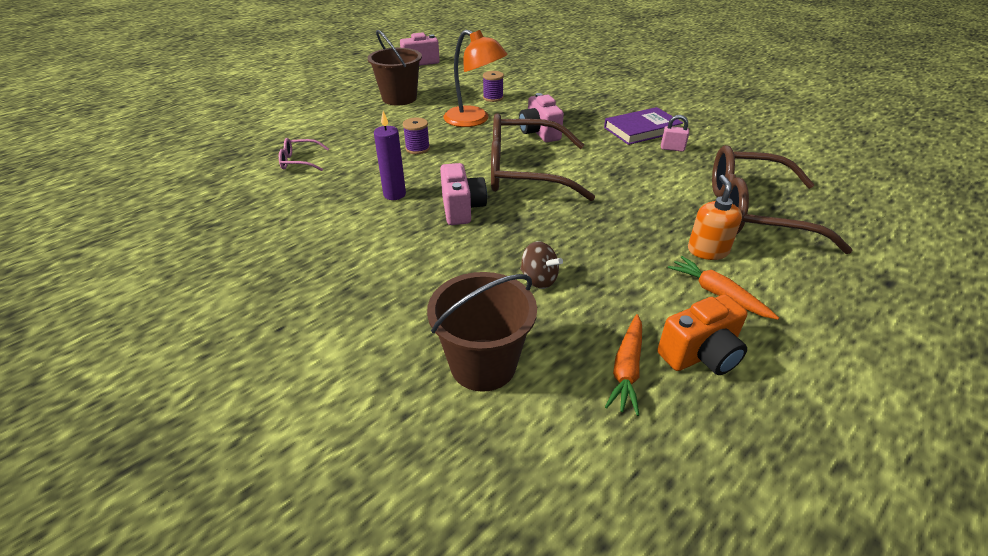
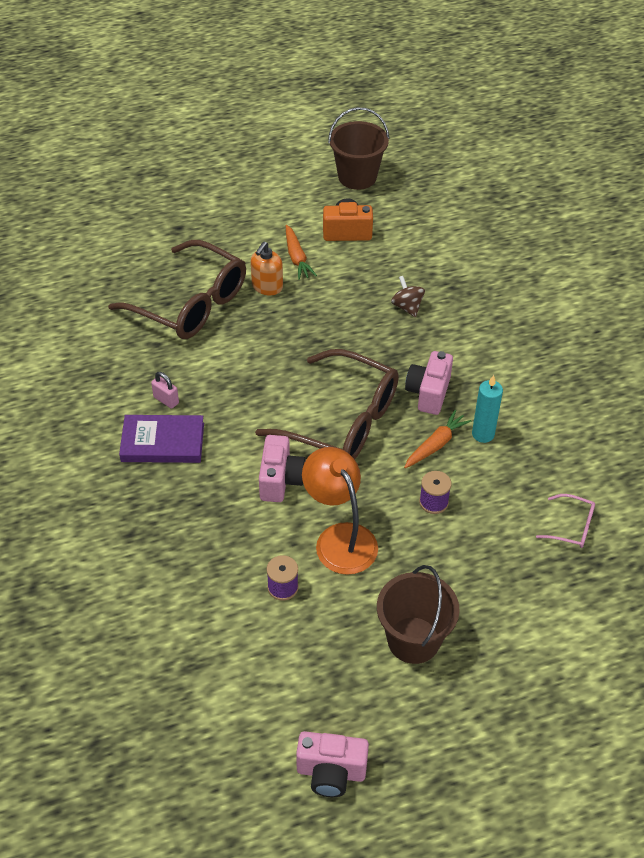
camera: 155 degrees left, 10 degrees up
(394, 194) = (483, 434): purple candle -> turquoise candle
(483, 364) = (475, 267): brown bucket -> brown bucket (357, 177)
(626, 369) = (395, 239): orange carrot -> orange carrot (436, 444)

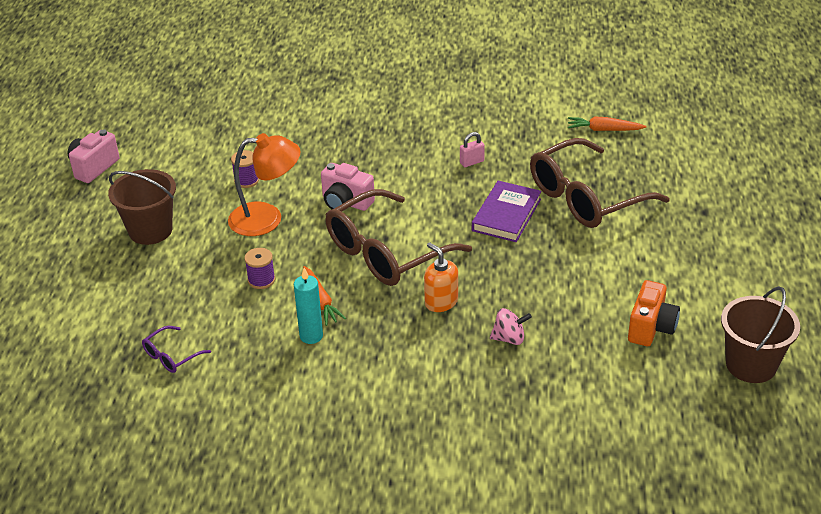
camera: 115 degrees right, 10 degrees down
(162, 442) = (426, 152): purple book -> purple book (506, 215)
(267, 287) = (587, 249): orange soap dispenser -> orange soap dispenser (441, 302)
(297, 258) = (623, 280): orange carrot -> orange carrot (604, 130)
(407, 307) = (509, 338): brown spinning top -> pink spinning top
(428, 393) = (384, 316): pink camera -> none
(571, 527) = (172, 356): pink glasses -> purple glasses

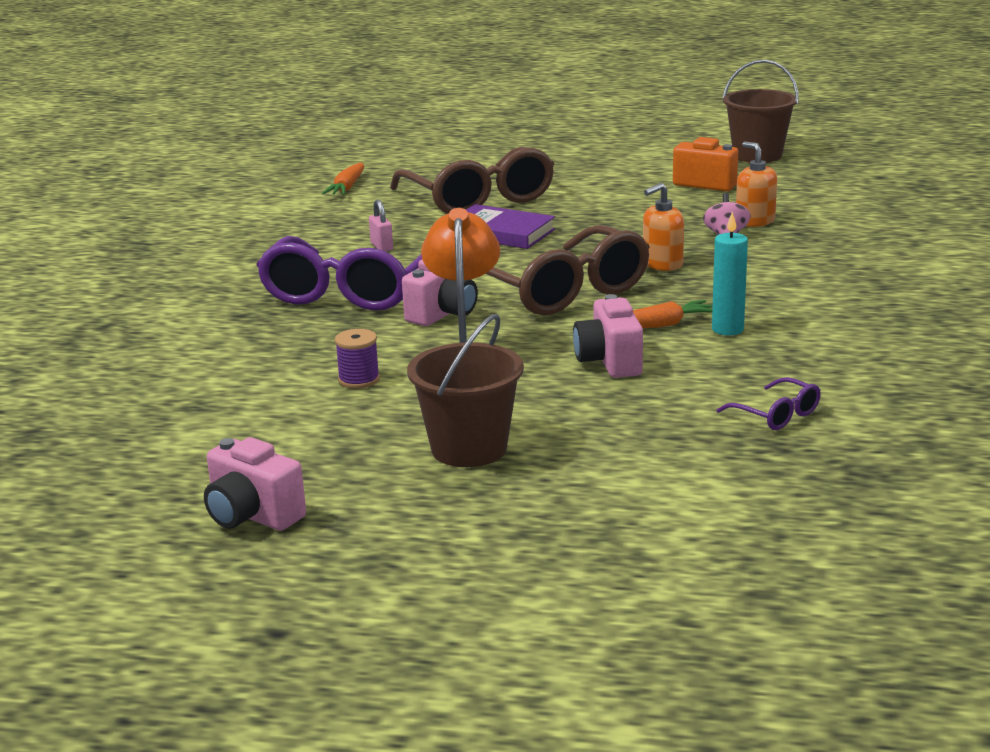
camera: 85 degrees left, 15 degrees down
(261, 280) = (609, 362): purple spool -> pink camera
(387, 159) = (350, 291): none -> purple glasses
(549, 357) = (754, 221): none -> orange soap dispenser

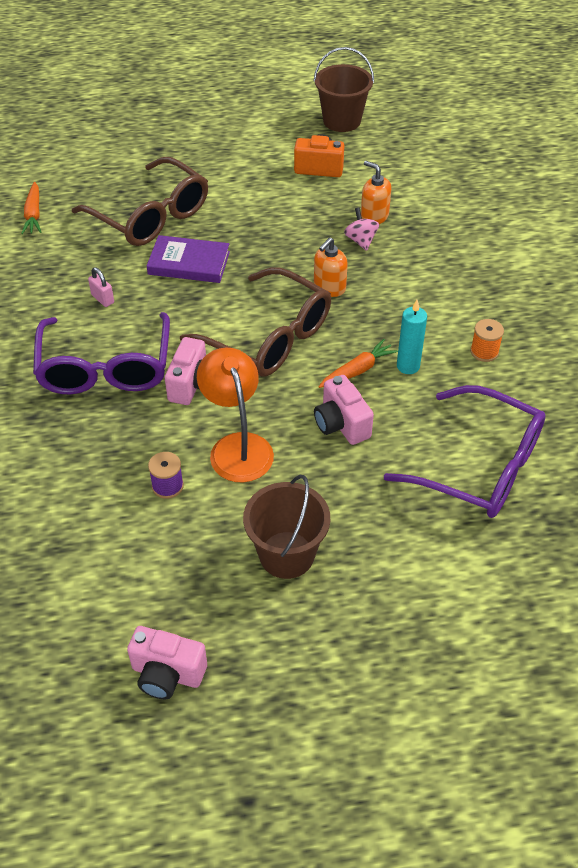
camera: 20 degrees left, 25 degrees up
(776, 414) = (478, 466): purple glasses -> purple glasses, size x2.36
(840, 330) = (484, 351): none -> orange spool

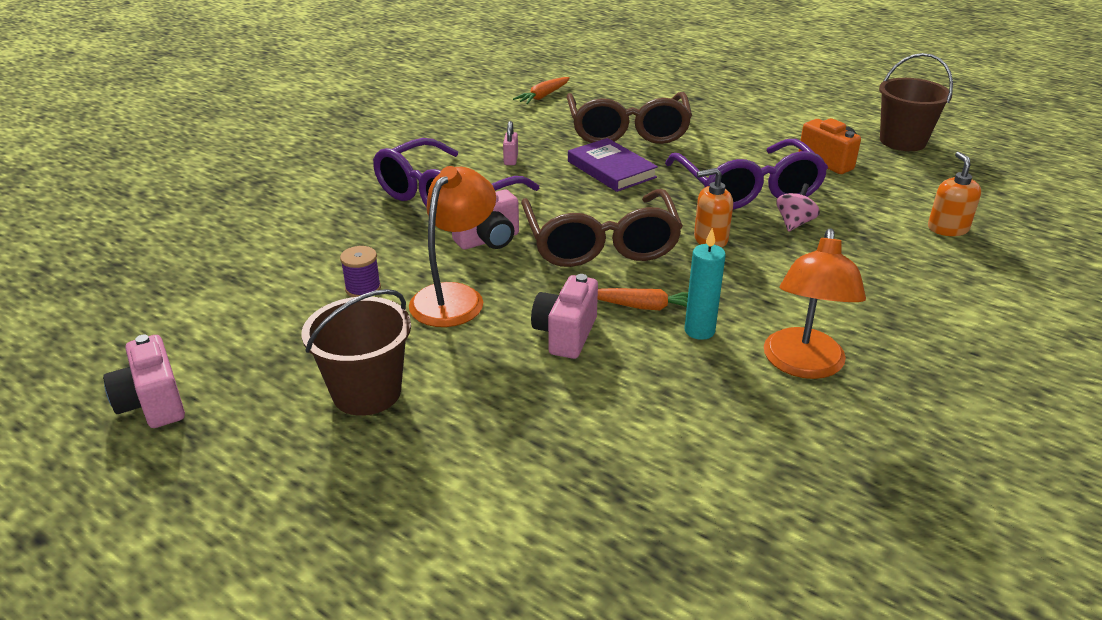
camera: 45 degrees right, 15 degrees down
(374, 216) = (835, 213): orange soap dispenser -> orange soap dispenser (947, 229)
(478, 466) = (650, 450): purple glasses -> purple glasses (747, 189)
(484, 351) = (803, 365): orange spool -> orange lamp

